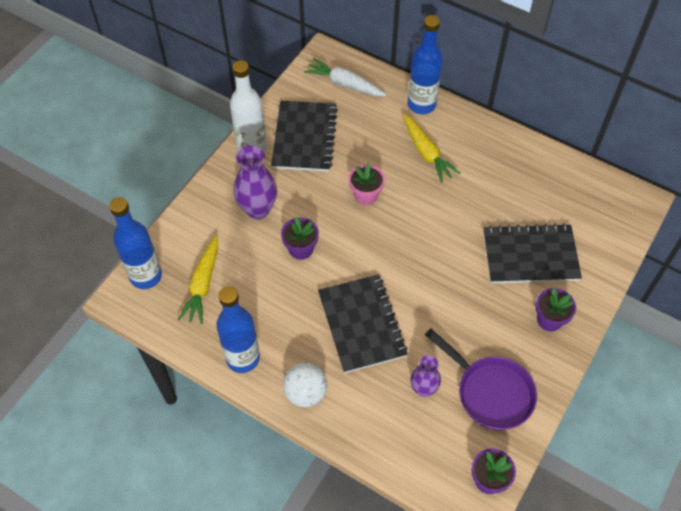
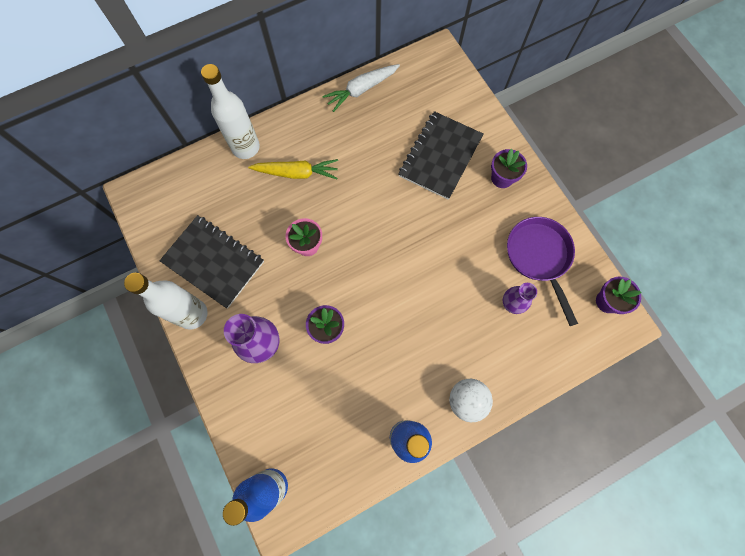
camera: 60 degrees left, 15 degrees up
(203, 284) = (312, 435): yellow carrot -> none
(345, 84) = (179, 195): white carrot -> white carrot (361, 90)
(361, 324) = (429, 319): black notebook -> none
(421, 104) = (246, 147): blue bottle -> white bottle
(490, 392) = (539, 257): purple pan -> purple pan turned 90 degrees counterclockwise

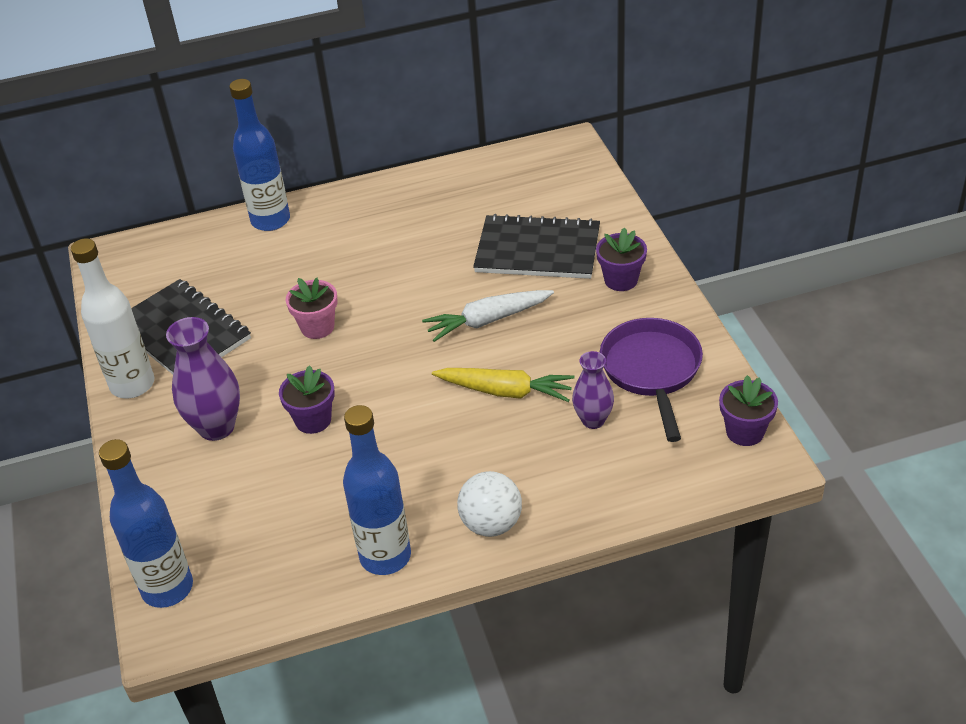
camera: 15 degrees right, 30 degrees down
(246, 147) = (270, 220): white bottle -> blue bottle
(296, 173) = (330, 251): yellow carrot -> yellow carrot (505, 391)
(361, 90) = (448, 175): white carrot -> white carrot (487, 321)
(440, 156) = (537, 250): black notebook -> black notebook turned 60 degrees clockwise

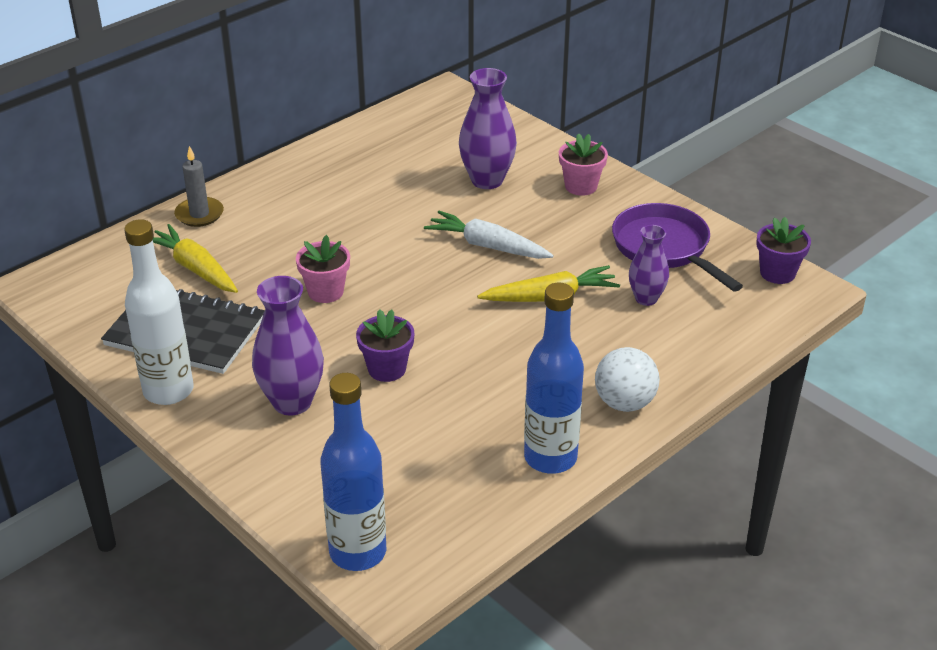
camera: 30 degrees left, 5 degrees down
(231, 273) = (195, 268): none -> yellow carrot
(270, 220) = (199, 214): blue bottle -> grey candle
(487, 321) = (487, 246): white carrot -> white carrot turned 75 degrees clockwise
(537, 250) = (487, 180): black notebook -> purple vase
(621, 280) = (581, 186): purple flower pot -> pink flower pot

